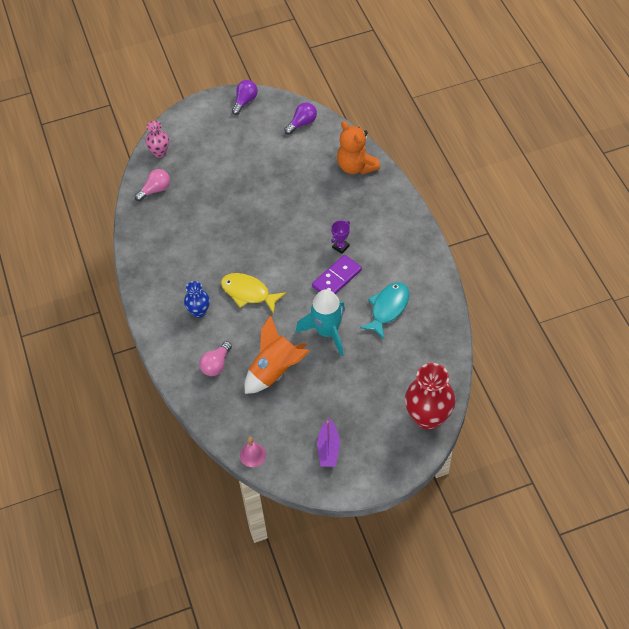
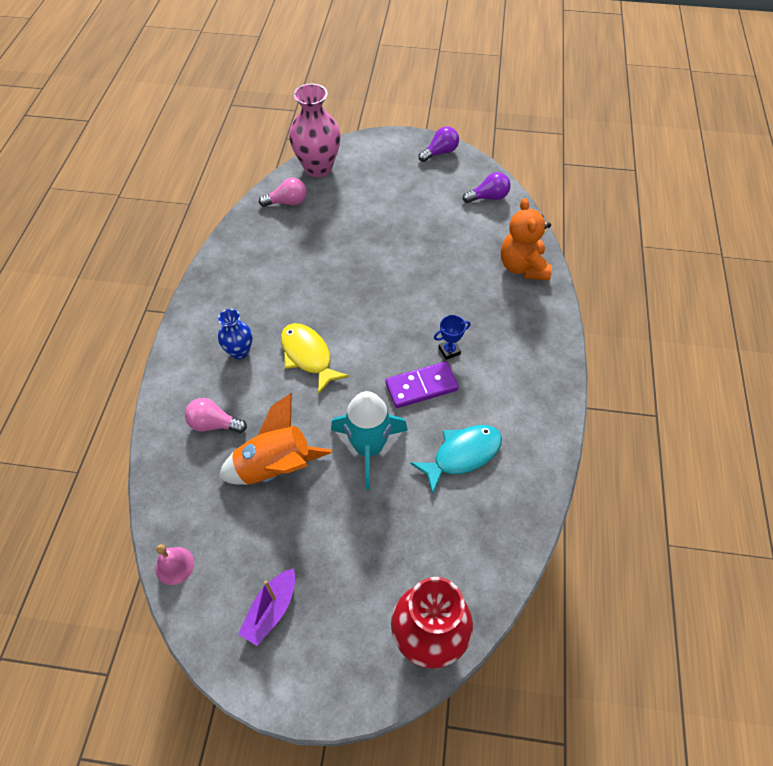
camera: 25 degrees right, 0 degrees up
(159, 152) = (318, 168): pink vase -> pink vase, size x1.80
(216, 364) = (214, 424): pink light bulb -> pink light bulb turned 45 degrees clockwise
(340, 247) = (449, 351): purple trophy -> blue trophy

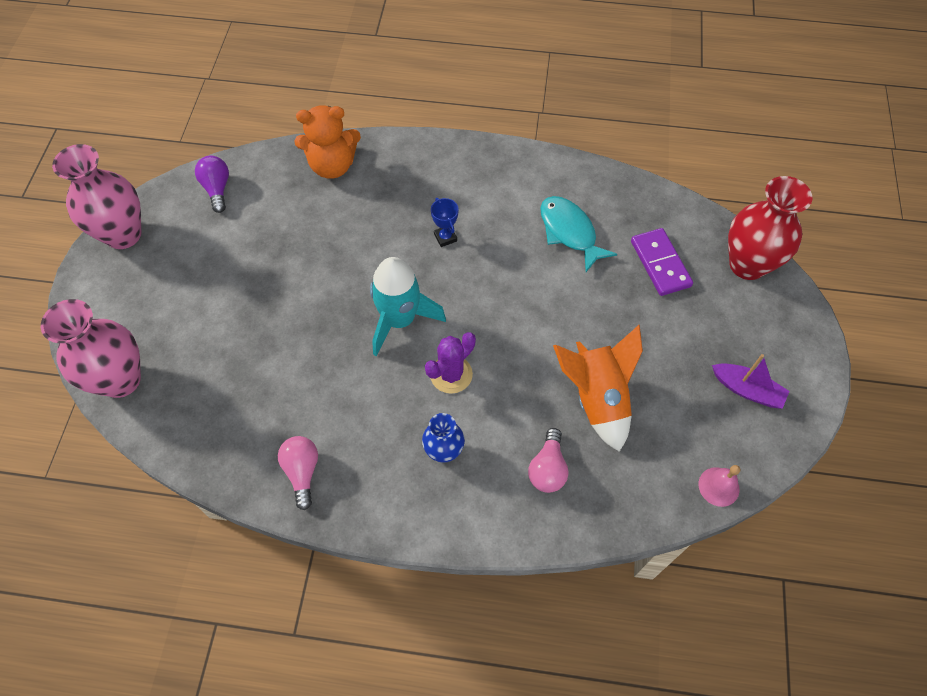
camera: 90 degrees left, 5 degrees up
(287, 202) = (185, 415): pink light bulb -> pink light bulb (302, 472)
(308, 356) = (451, 374): yellow fish -> purple cactus
(369, 448) = (568, 311): turquoise rocket -> turquoise rocket (400, 320)
(421, 387) = (491, 263): purple domino -> purple domino (660, 264)
(440, 152) = (123, 234): purple light bulb -> pink vase

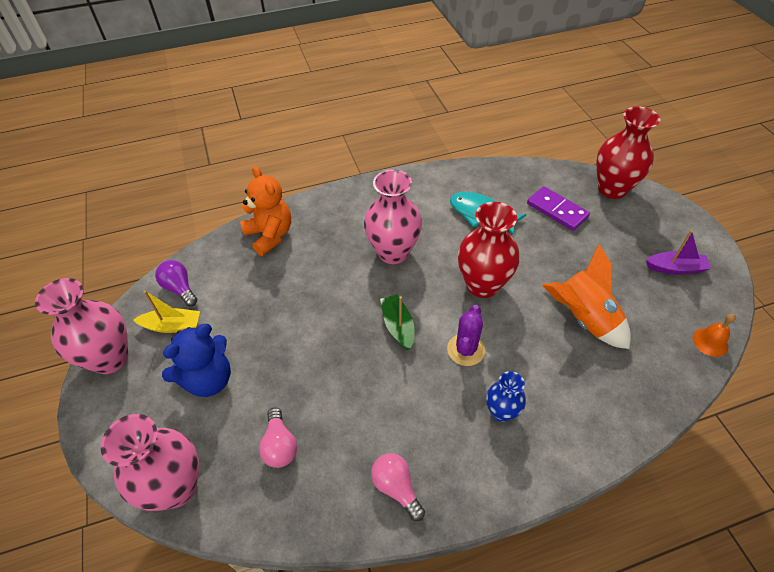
camera: 25 degrees left, 10 degrees down
(191, 225) = (172, 326): none -> yellow boat
(196, 293) = (208, 379): none -> blue teddy bear
(332, 166) = (270, 235): orange teddy bear -> orange teddy bear turned 90 degrees counterclockwise
(400, 320) = (398, 326): turquoise rocket -> green boat
(445, 237) = (393, 252): blue trophy -> pink vase
(515, 314) = (482, 285): none -> red vase
(547, 468) = (587, 387): pink light bulb -> pink light bulb (280, 445)
(718, 486) = (710, 342): pink bell -> orange bell

